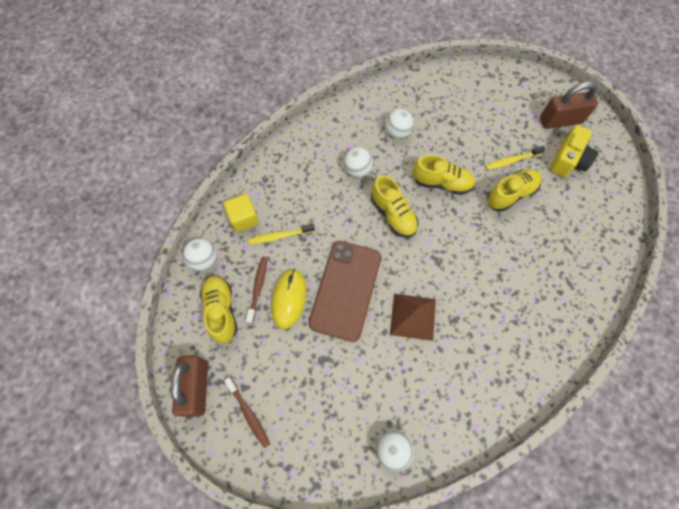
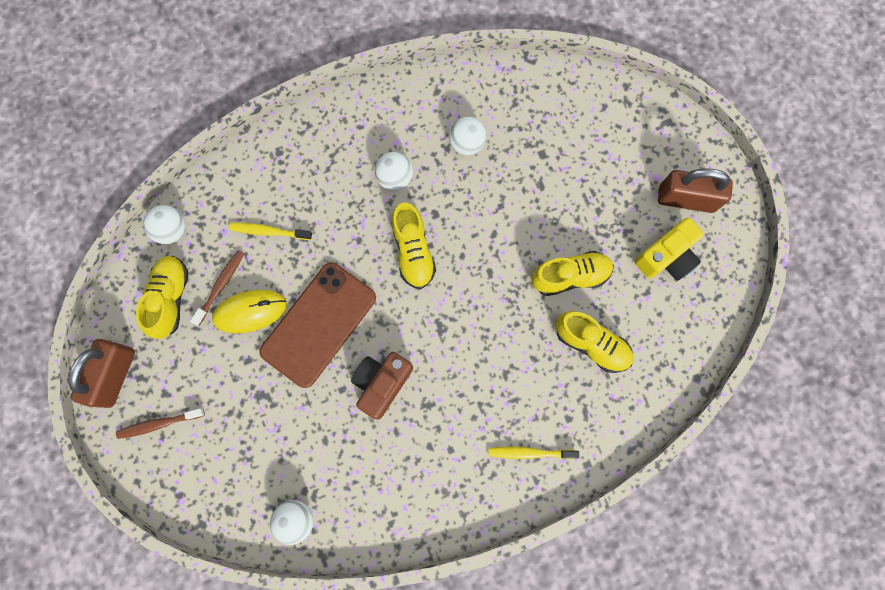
camera: 20 degrees right, 10 degrees up
(244, 218) = (235, 194): yellow cube -> none
(248, 413) = (159, 424): brown toothbrush -> brown toothbrush turned 90 degrees clockwise
(289, 299) = (250, 312): yellow mouse -> yellow mouse turned 45 degrees clockwise
(413, 316) = (382, 383): brown pyramid -> brown camera
(442, 183) = (491, 231): yellow shoe -> yellow shoe (591, 344)
(512, 160) = (594, 232): yellow toothbrush -> yellow toothbrush (530, 453)

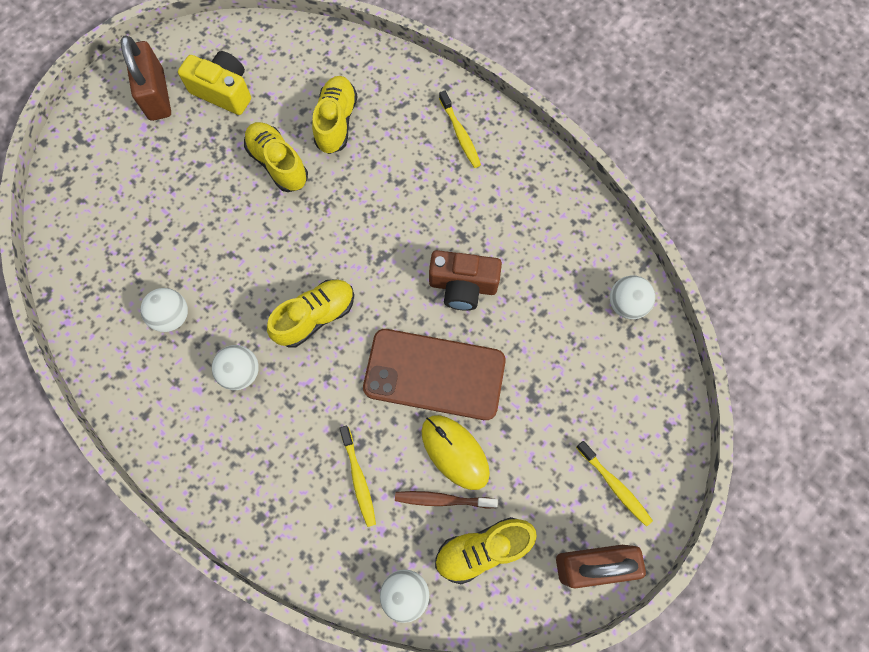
camera: 115 degrees left, 5 degrees down
(159, 424) = (614, 485): brown toothbrush -> yellow toothbrush

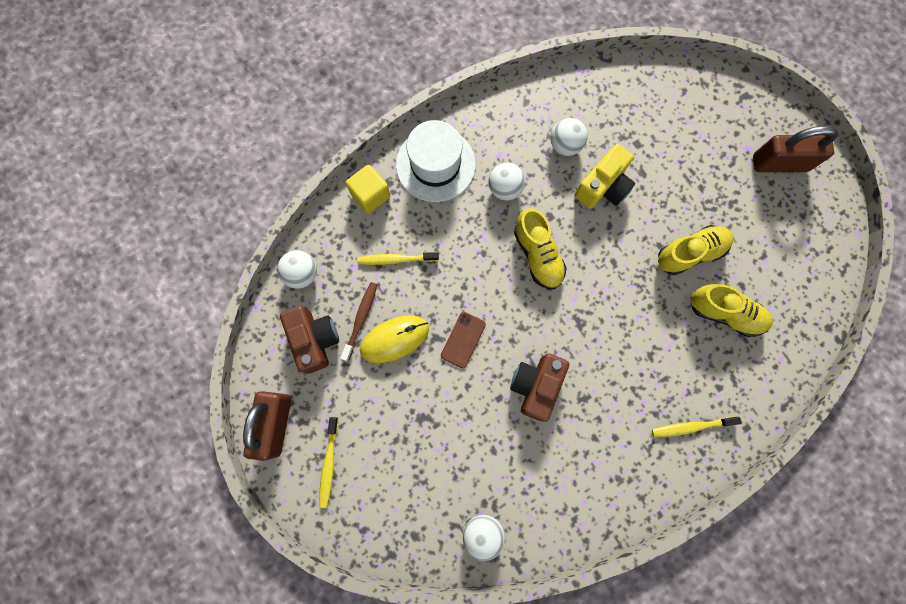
camera: 105 degrees right, 5 degrees up
(223, 91) = (774, 220): yellow camera -> yellow camera (603, 187)
(224, 464) = (435, 164): none -> white hat
(282, 536) = (370, 195): none -> yellow cube
(434, 374) = (463, 340): brown phone -> brown phone, size x0.45
(482, 549) = (314, 340): yellow shoe -> brown camera
(614, 485) = (329, 463): yellow toothbrush -> yellow toothbrush turned 60 degrees counterclockwise

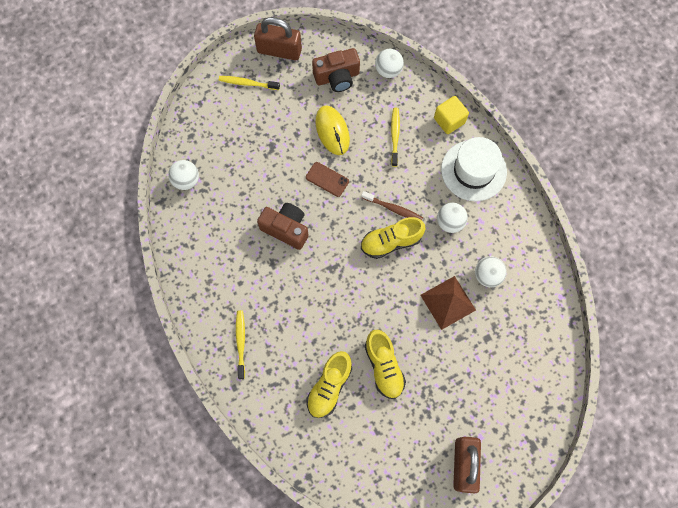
camera: 95 degrees right, 5 degrees down
(361, 319) = (349, 109): brown toothbrush -> brown toothbrush (393, 209)
(603, 187) = (448, 302): yellow camera -> brown pyramid

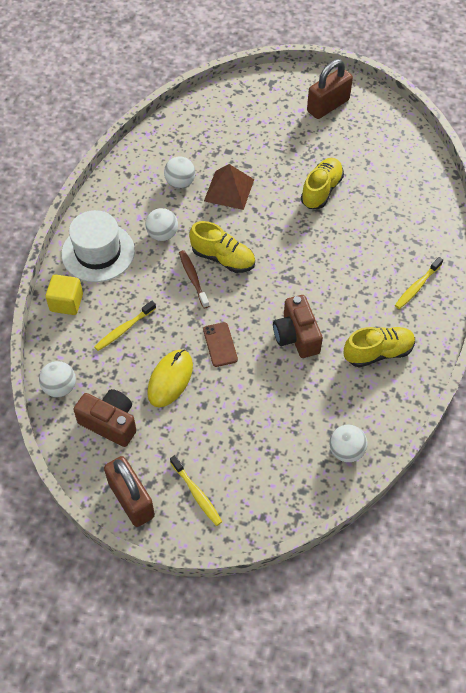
camera: 135 degrees left, 15 degrees down
(329, 387) = (375, 209): yellow shoe -> yellow shoe (378, 352)

